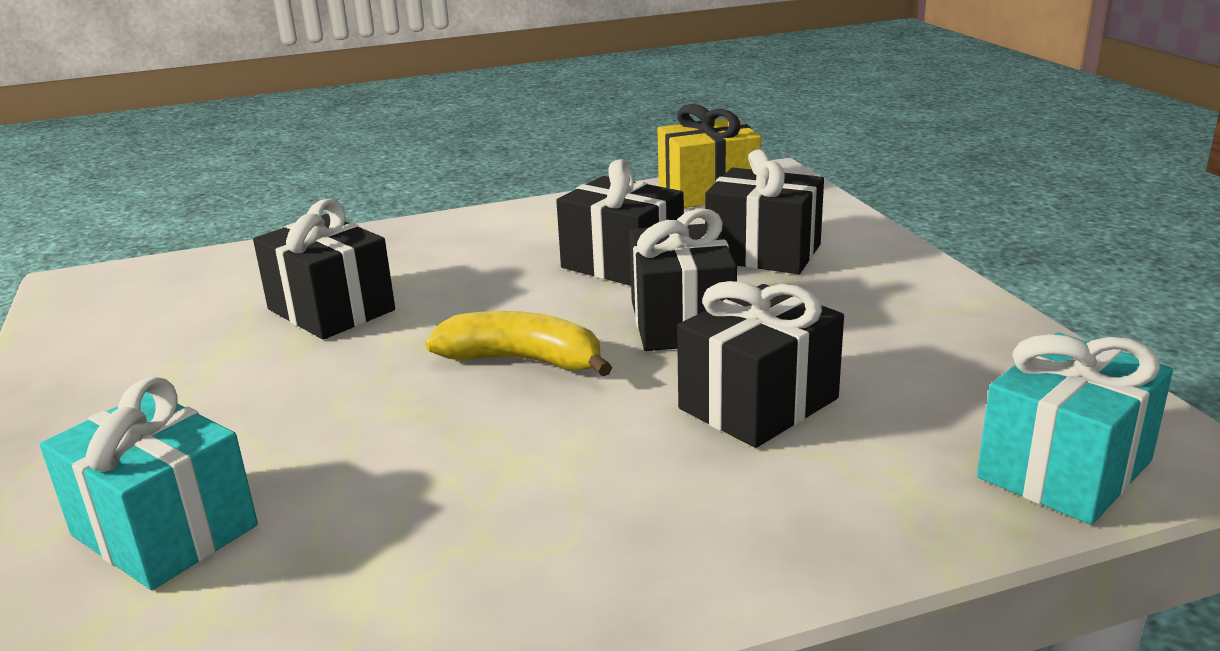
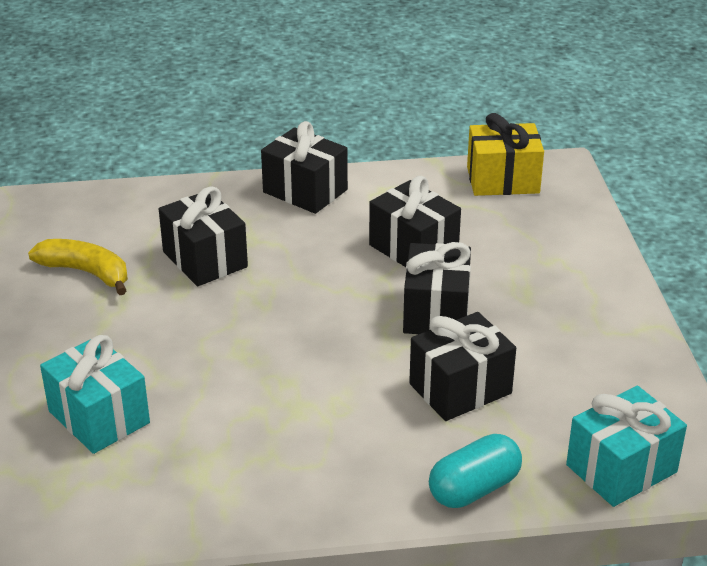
camera: 10 degrees right, 10 degrees up
(523, 360) = (323, 327): yellow banana -> yellow banana (86, 272)
(763, 253) = (518, 254): black gift -> black gift (305, 191)
(849, 536) = (474, 488): none -> turquoise capsule

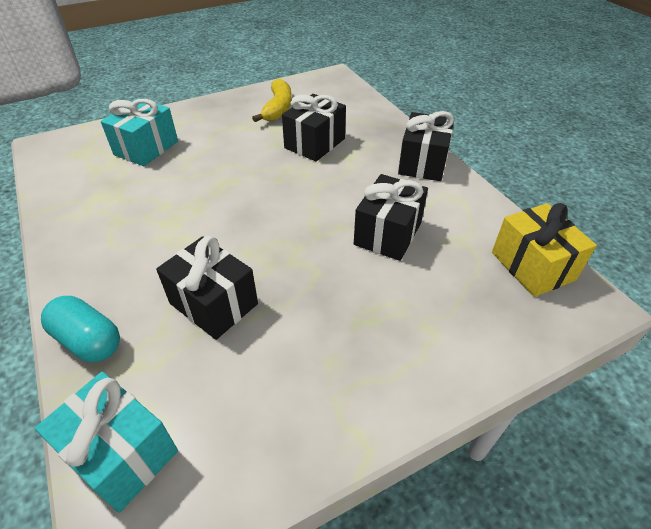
camera: 70 degrees right, 10 degrees up
(436, 312) = (309, 266): black gift -> none

